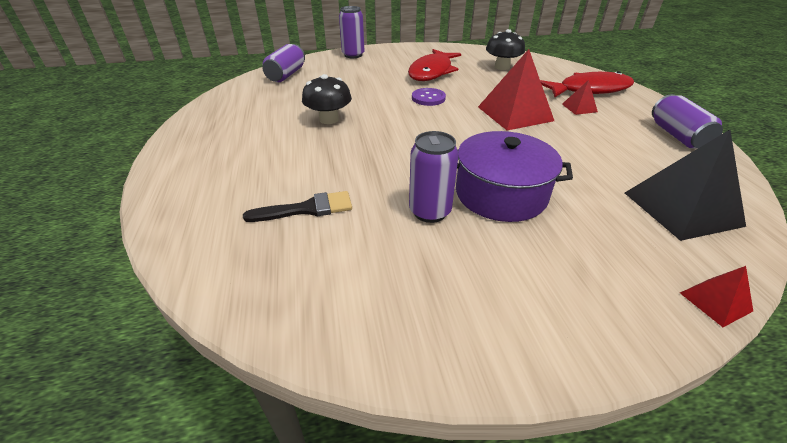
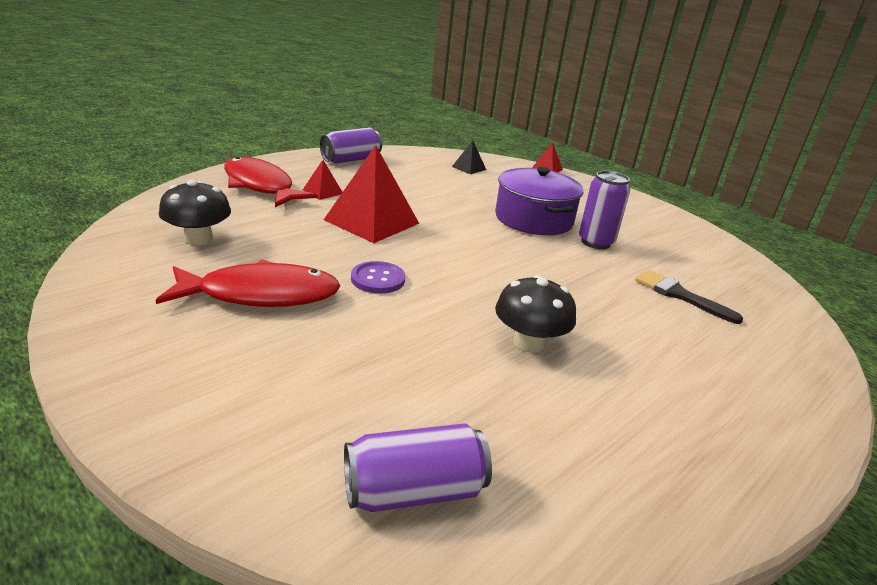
camera: 125 degrees left, 10 degrees down
(353, 55) = (197, 429): purple can -> none
(681, 208) = (469, 168): black pyramid -> black pyramid, size x0.47

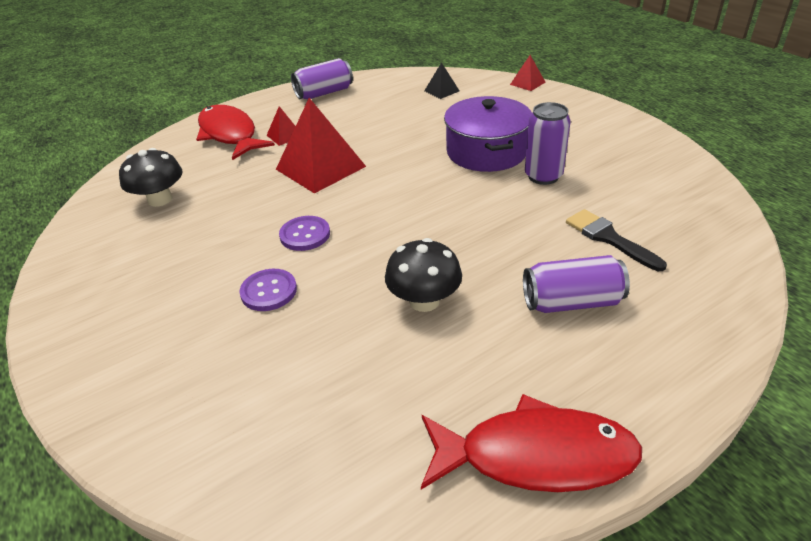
camera: 15 degrees right, 10 degrees up
(261, 295) = (197, 257): red fish -> red fish (536, 456)
(357, 330) = (269, 291): none -> purple button
(414, 491) = (266, 452): purple can -> purple can (571, 302)

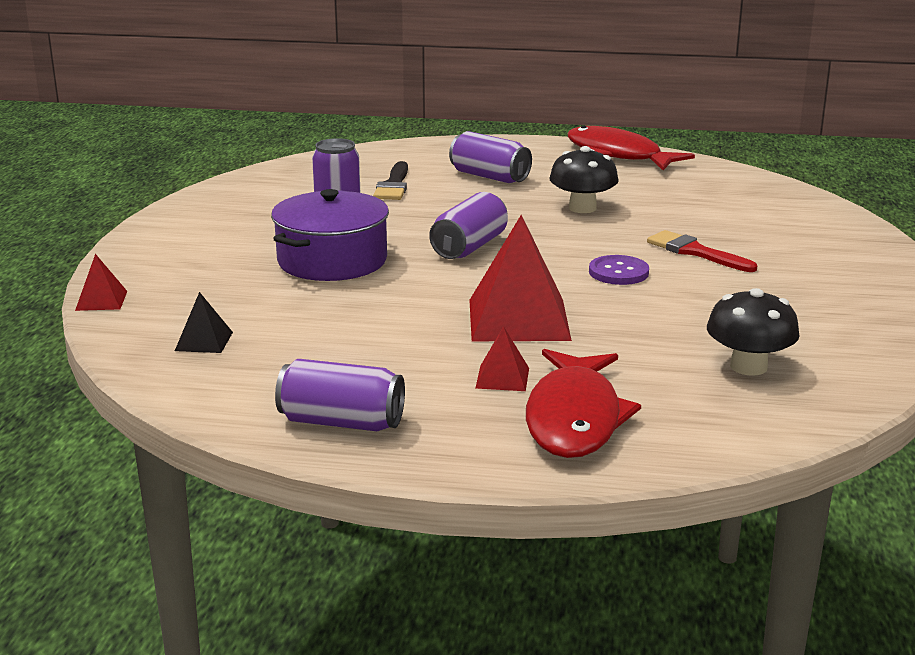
camera: 140 degrees left, 15 degrees down
(269, 291) = (695, 252): purple button -> red brush
(434, 204) = (469, 247): none -> purple can

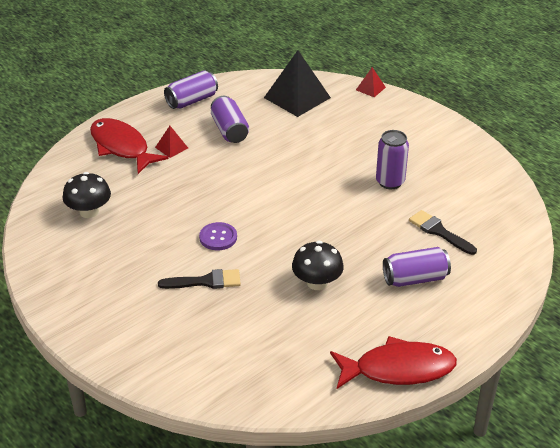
camera: 130 degrees right, 15 degrees up
(204, 341) = (297, 97): black pyramid -> black pyramid, size x2.13
(332, 261) = (344, 160): purple pot -> none
(469, 247) = (310, 209): purple can -> purple can (229, 130)
(518, 319) = (212, 178): red pyramid -> none
(695, 252) = (206, 281): red brush -> black brush

